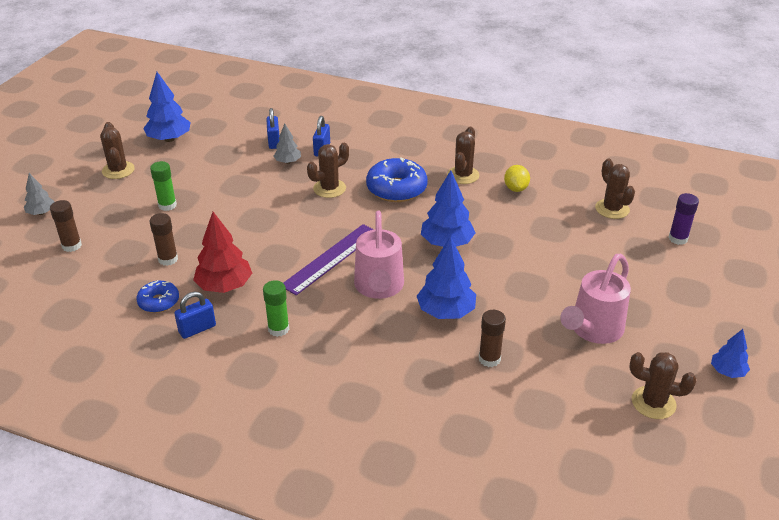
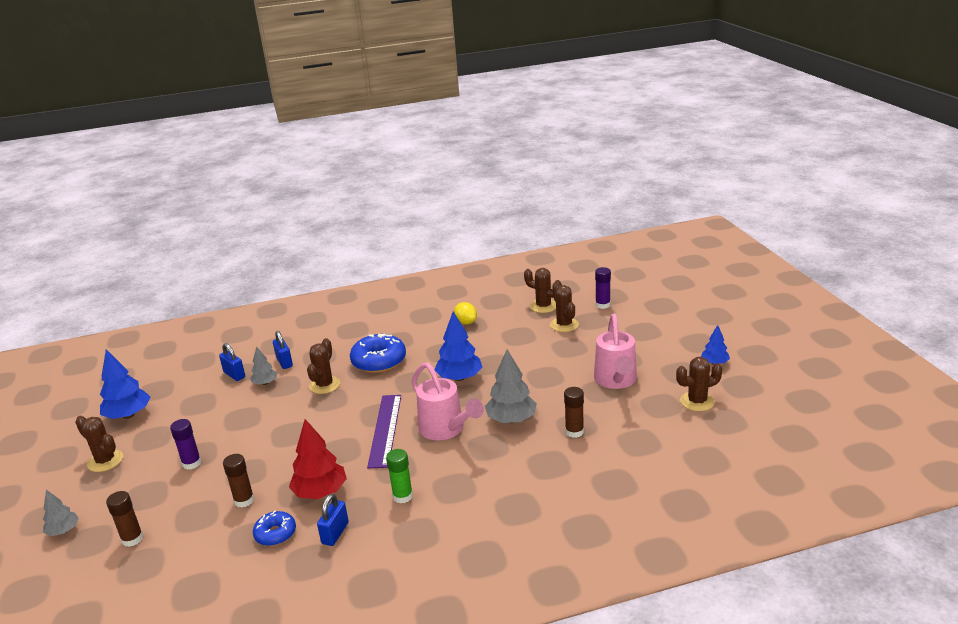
camera: 35 degrees left, 10 degrees down
(167, 205) = (192, 463): green glue stick -> purple glue stick
(446, 311) = (511, 419): blue tree -> grey tree
(463, 175) = (418, 331): brown cactus -> brown cactus (564, 325)

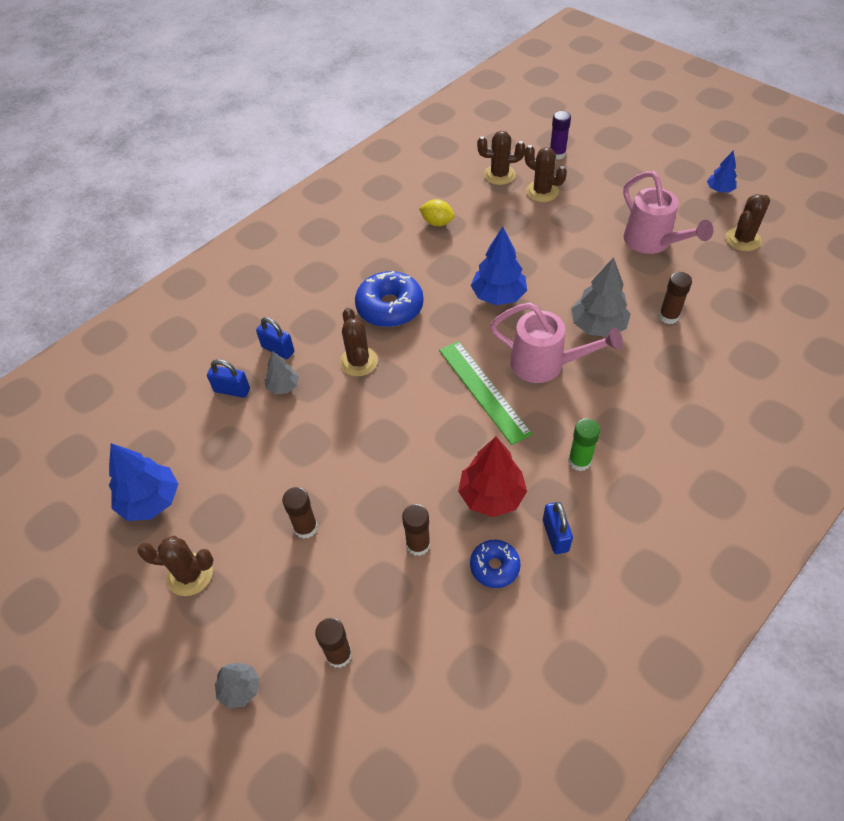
camera: 30 degrees left, 25 degrees up
(192, 463) = (305, 527): purple glue stick -> brown glue stick
(385, 430) = (483, 390): purple ruler -> green ruler

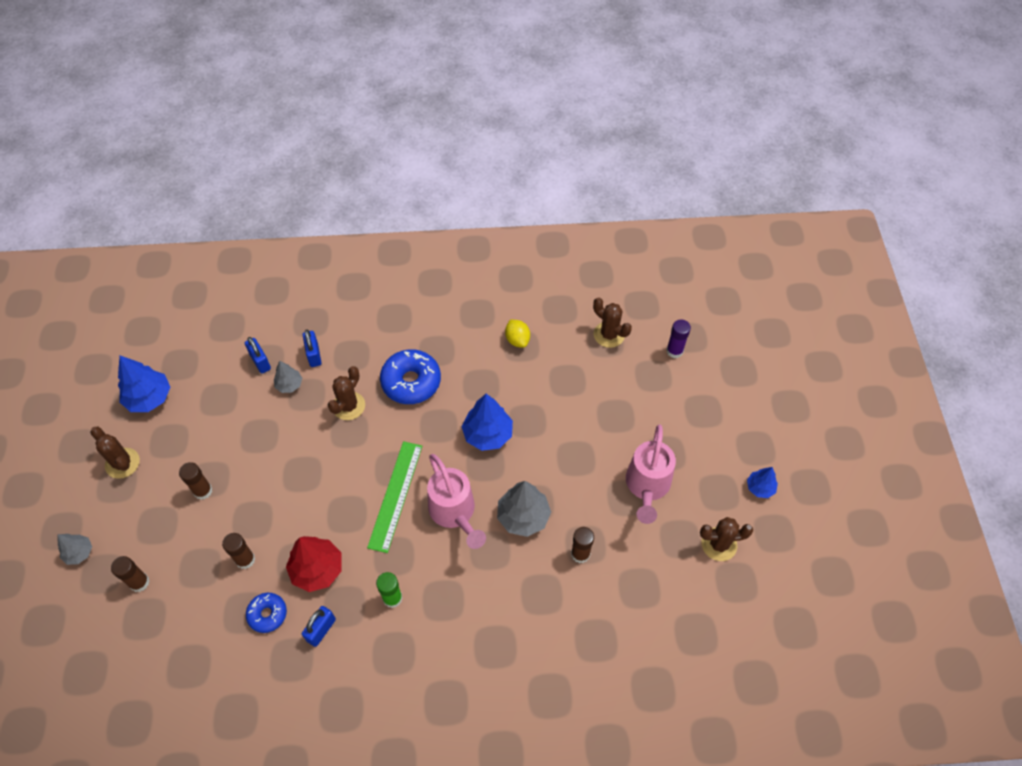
camera: 40 degrees right, 5 degrees up
(542, 192) = (621, 375): brown cactus -> none

